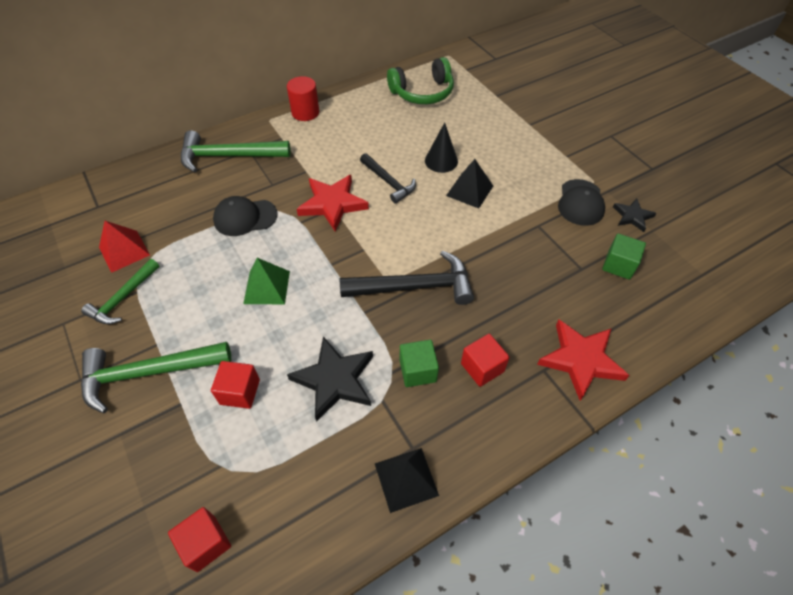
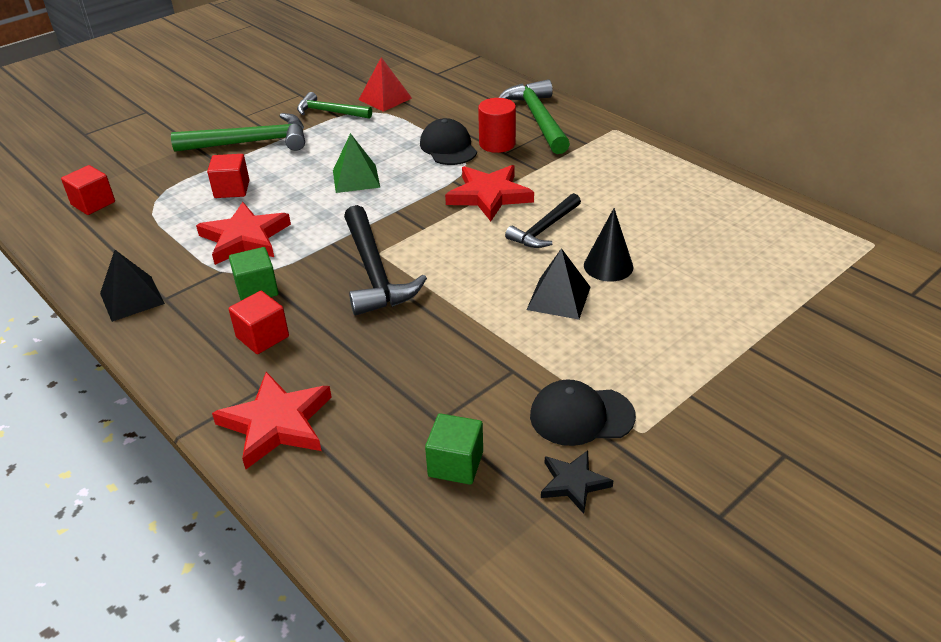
camera: 80 degrees right, 15 degrees down
(148, 373) = (251, 142): green hammer -> green hammer turned 105 degrees clockwise
(305, 112) = (644, 149): red cylinder -> red cylinder (497, 144)
(335, 380) = (245, 238): black star -> red star
(422, 93) = (753, 231): green headphones -> none

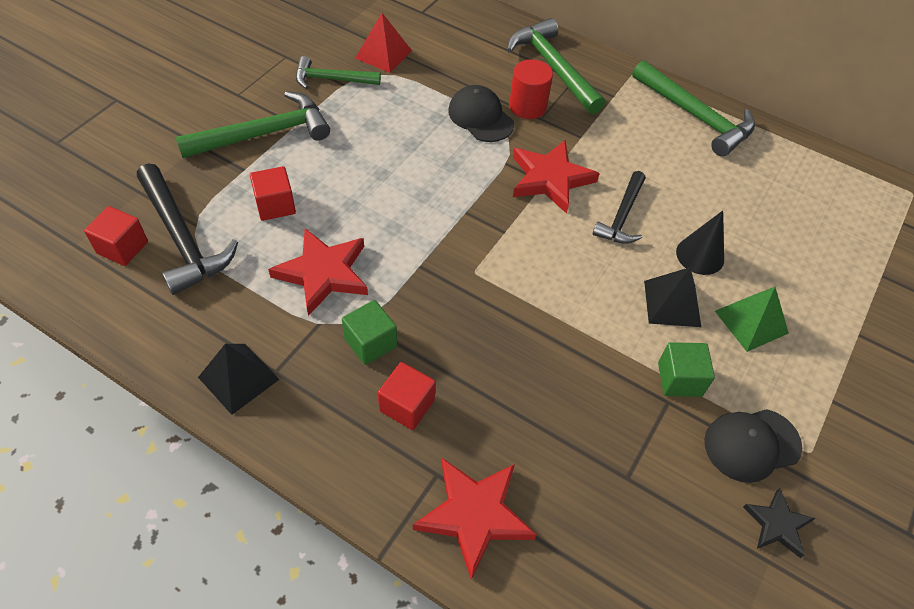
camera: 20 degrees left, 15 degrees up
(356, 178) = (404, 172): green pyramid -> green pyramid (751, 322)
(374, 272) = (482, 299): black hammer -> black hammer (182, 238)
(455, 464) = (666, 526): green cube -> green cube (679, 379)
(662, 164) = (695, 116): none -> green hammer

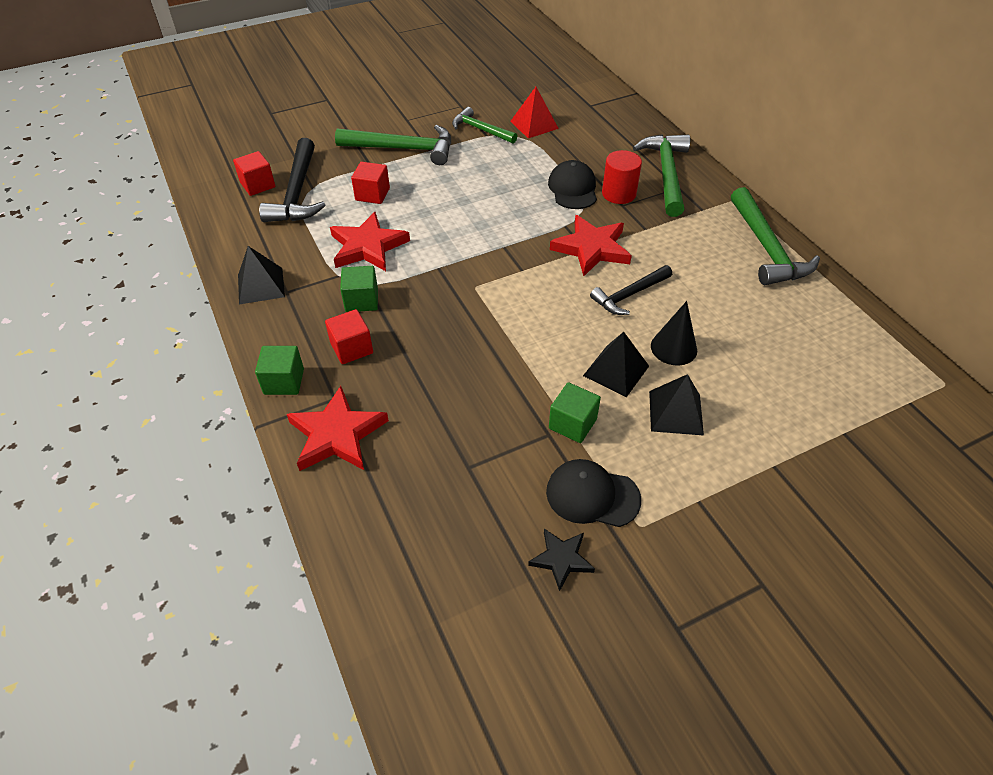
camera: 35 degrees right, 5 degrees down
(366, 484) = (284, 381): none -> green cube
(751, 322) = (676, 412): green pyramid -> black pyramid

